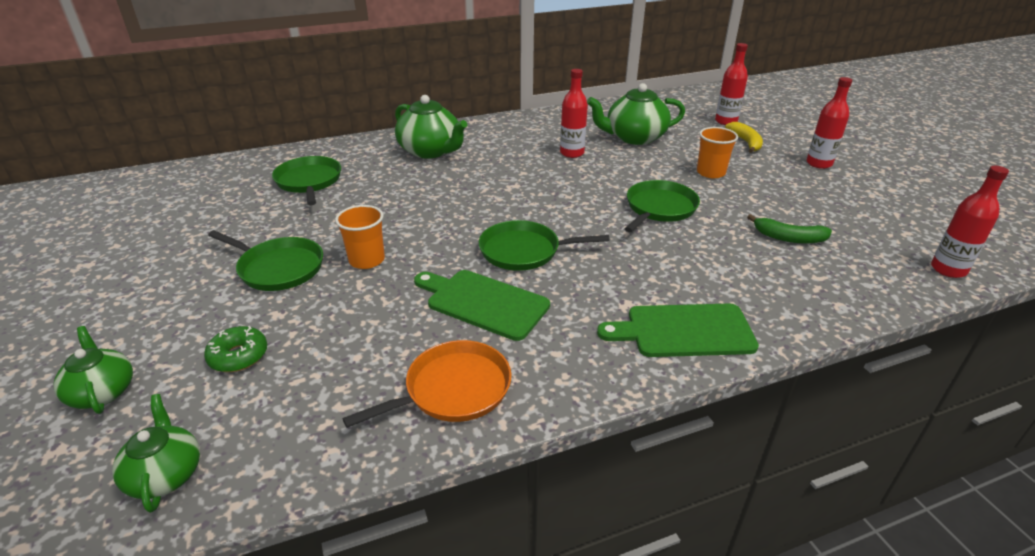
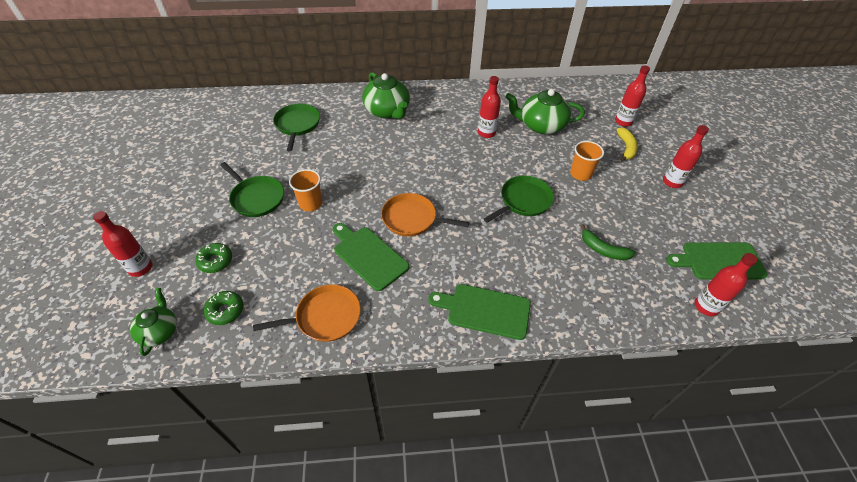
camera: 15 degrees right, 15 degrees up
(102, 392) = (140, 268): green teapot -> red bottle
(280, 418) = (225, 311): none -> green donut
(524, 251) = (412, 219): green pan -> orange pan
(926, 224) = (719, 261): none -> green cutting board

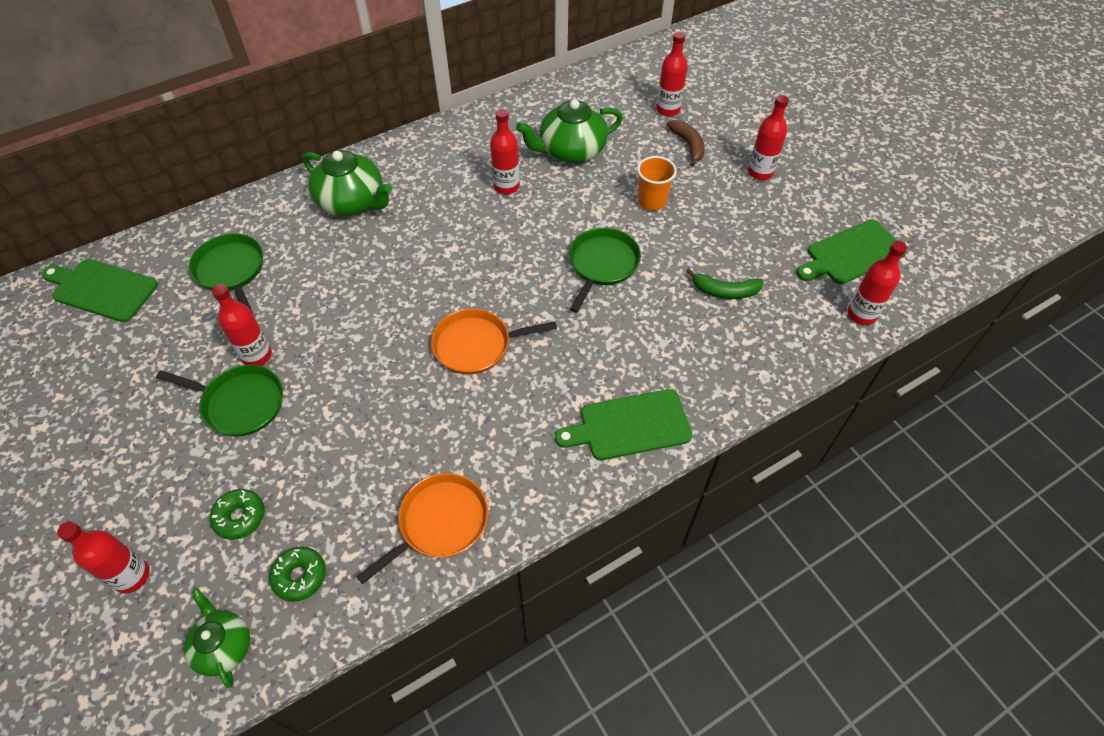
camera: 25 degrees left, 5 degrees up
(282, 175) = (257, 355): none -> red bottle
(310, 203) = (325, 380): orange cup -> none
(368, 256) = (448, 419): green cutting board -> green cutting board (102, 289)
(626, 148) = (688, 145): yellow banana -> brown banana

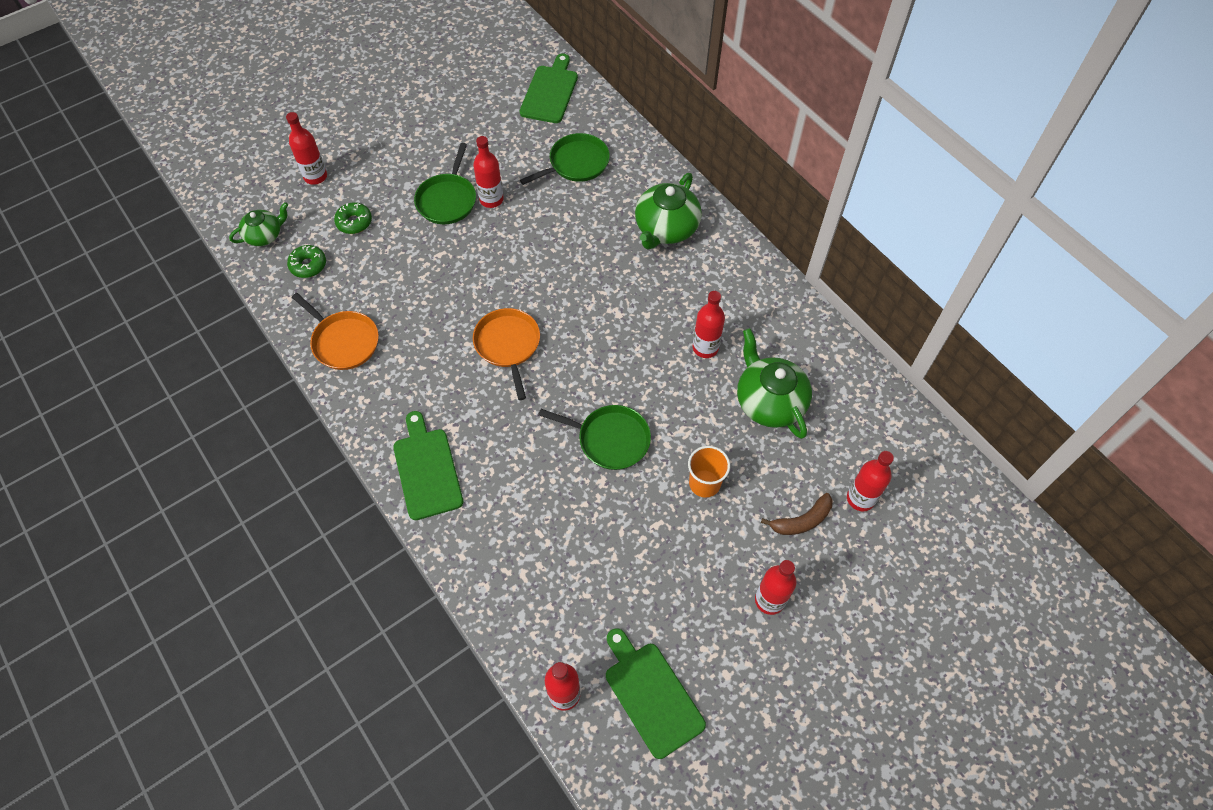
camera: 85 degrees right, 5 degrees up
(724, 291) = (585, 554): green banana -> none

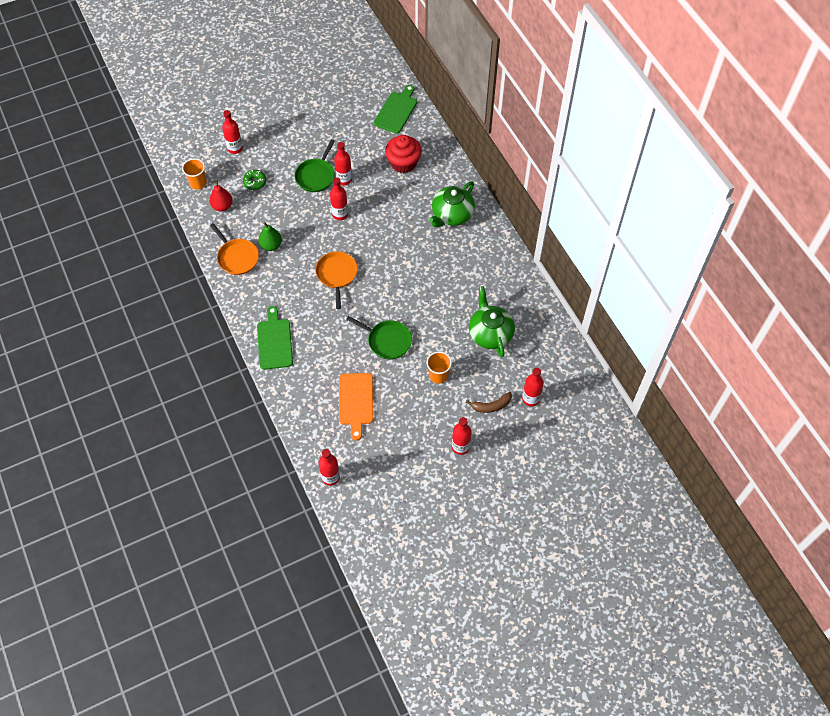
camera: 10 degrees right, 0 degrees up
(264, 235) = (198, 183): green teapot -> orange cup
(308, 265) = (222, 206): green donut -> red pear
(395, 314) = (271, 245): none -> green pear
(576, 163) = (403, 163): green pan -> red cupcake
(580, 550) = (356, 401): none -> orange cutting board
(651, 695) = (380, 486): green cutting board -> none
(705, 348) = (458, 294): red bottle -> red bottle (340, 214)

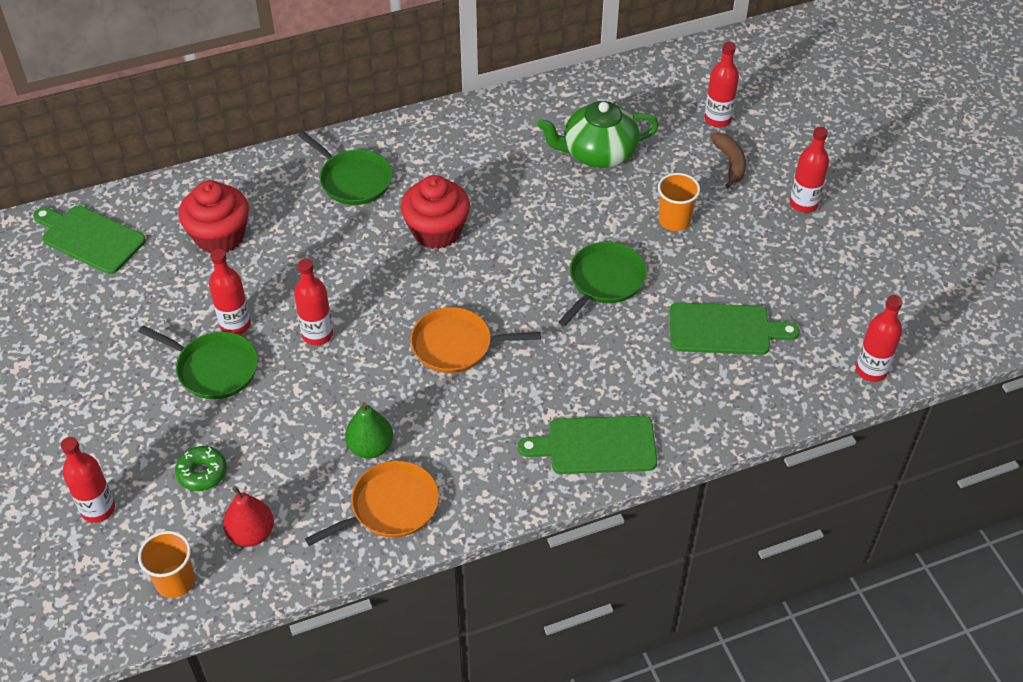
camera: 85 degrees left, 10 degrees down
(356, 401) = (724, 329): orange cutting board -> green cutting board
(417, 258) = (436, 231): none -> red cupcake
(452, 215) = (353, 180): green teapot -> green pan

